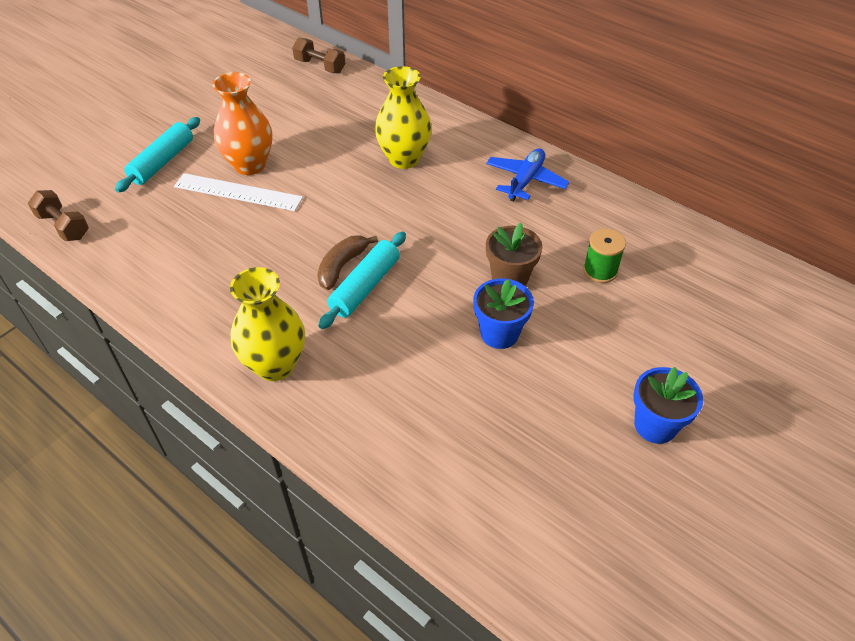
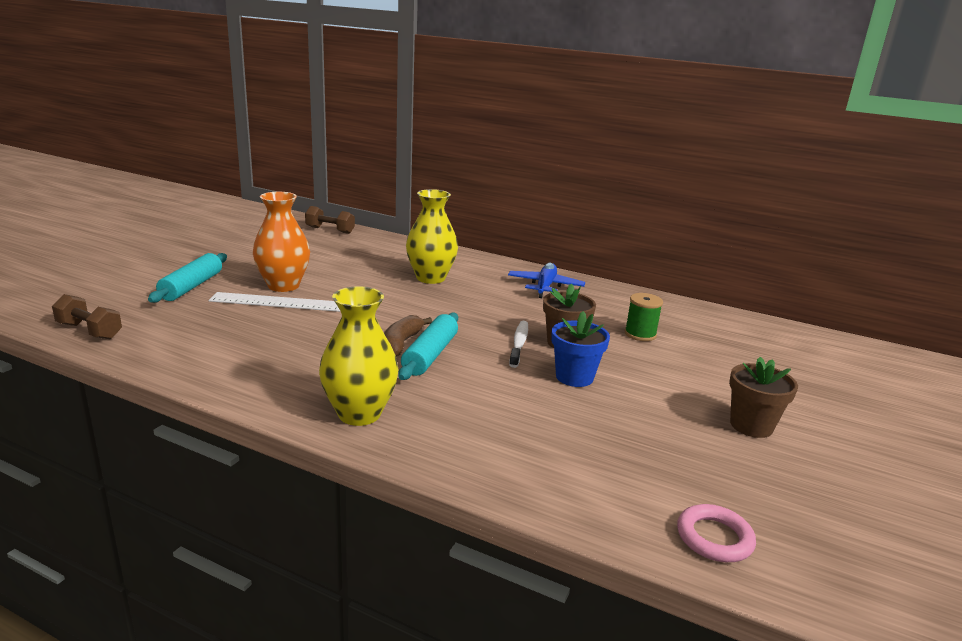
camera: 15 degrees left, 25 degrees down
(461, 277) = (519, 344): none -> white toothbrush
(543, 565) = (714, 538): none -> pink ring
(655, 425) = (751, 426): blue flower pot -> brown flower pot

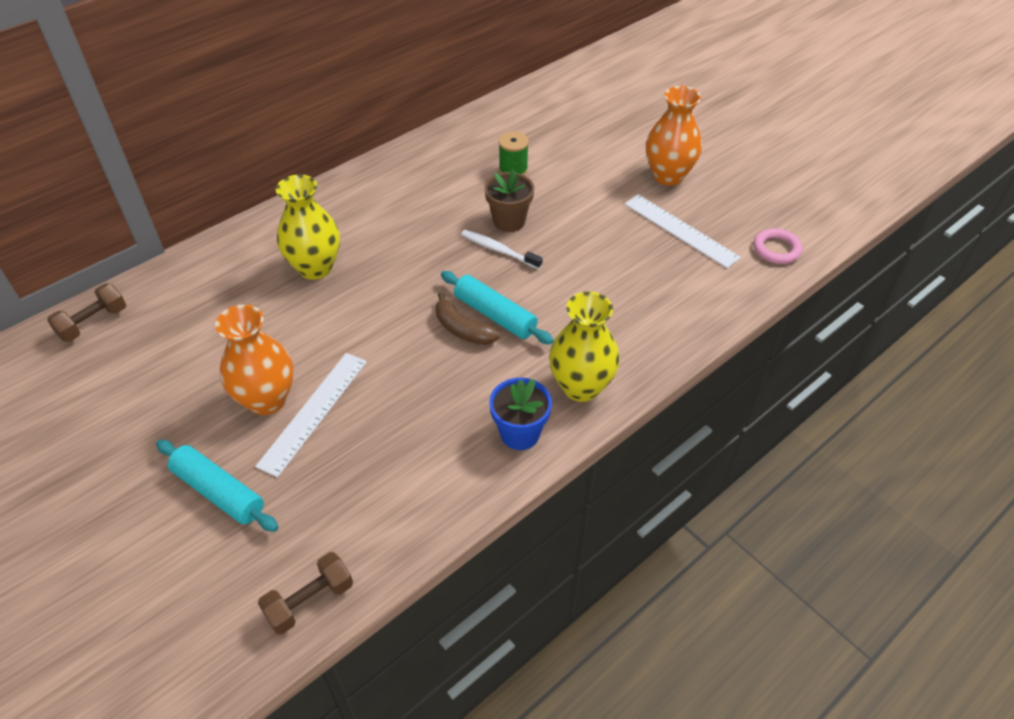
camera: 65 degrees left, 25 degrees up
(545, 286) = (385, 190): blue plane -> none
(574, 377) = (570, 237): blue flower pot -> blue flower pot (520, 433)
(663, 447) = (681, 230): none -> white ruler
(751, 426) = (668, 176): brown flower pot -> orange vase

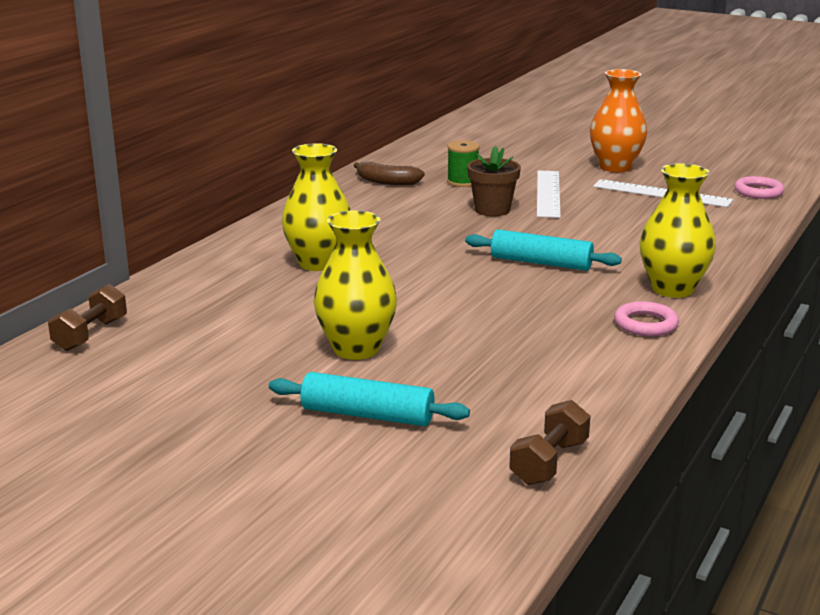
camera: 20 degrees left, 25 degrees down
(267, 399) = (356, 349): orange vase -> yellow vase
(314, 412) = (417, 348): white ruler -> white ruler (548, 193)
(462, 329) = (518, 275): brown banana -> brown banana (387, 182)
(499, 250) = (501, 227): white toothbrush -> none
(520, 433) = (645, 324): blue flower pot -> pink ring

